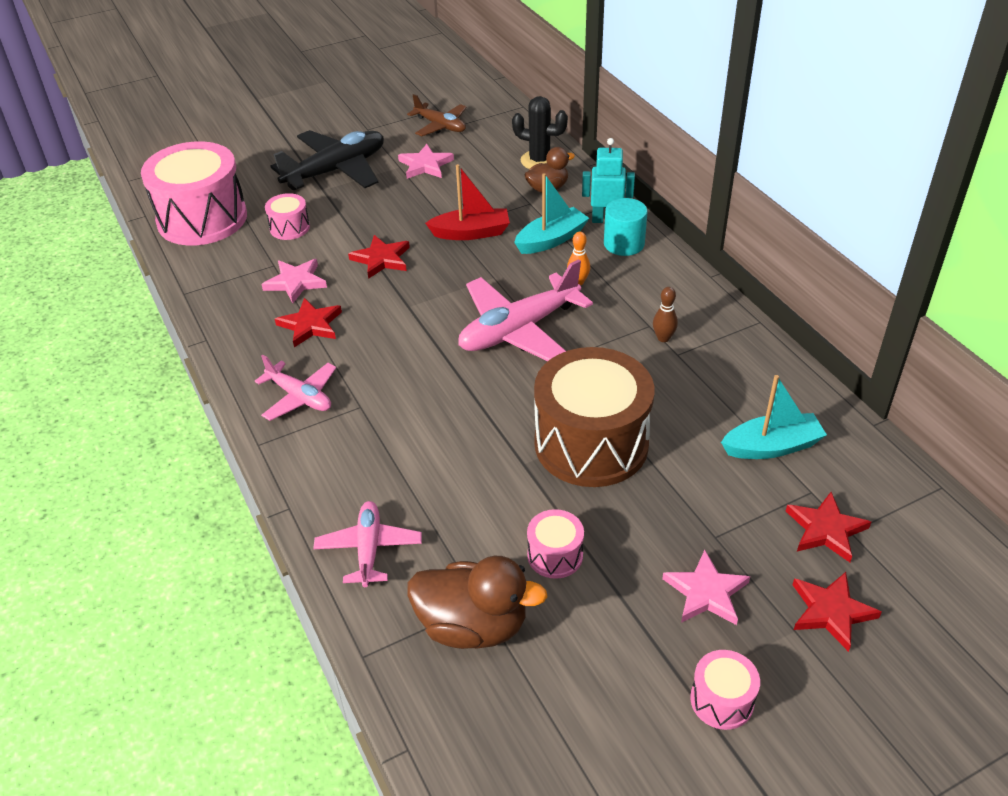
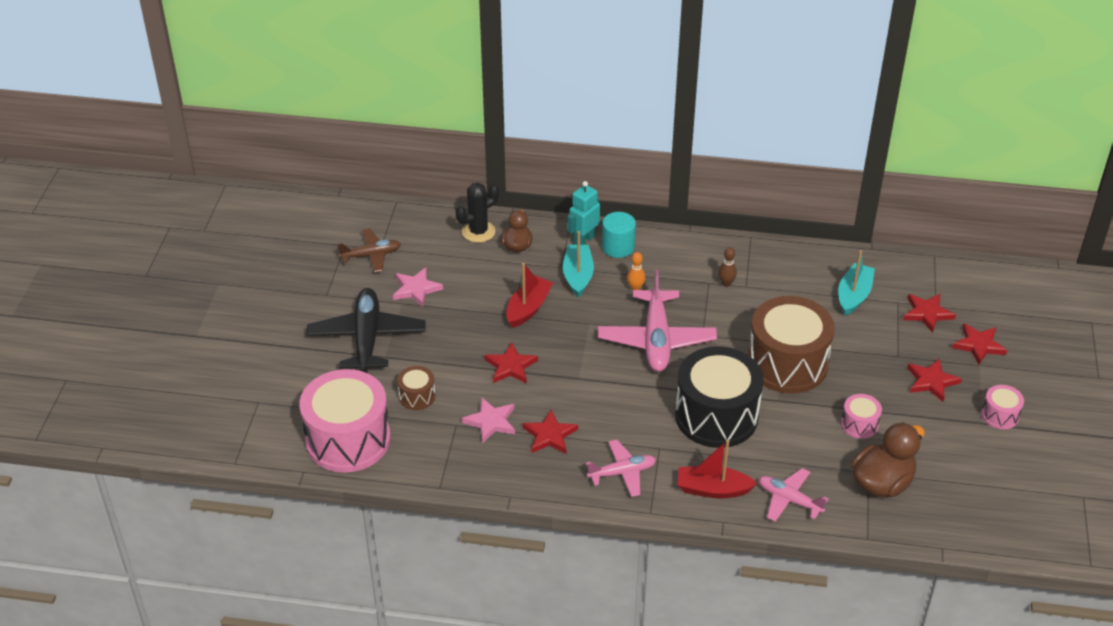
camera: 55 degrees left, 0 degrees up
(289, 228) = (417, 396): pink drum -> brown drum
(332, 476) = (712, 489): none -> red boat
(449, 426) = (716, 416): none -> black drum
(706, 592) = (931, 381): pink star -> red star

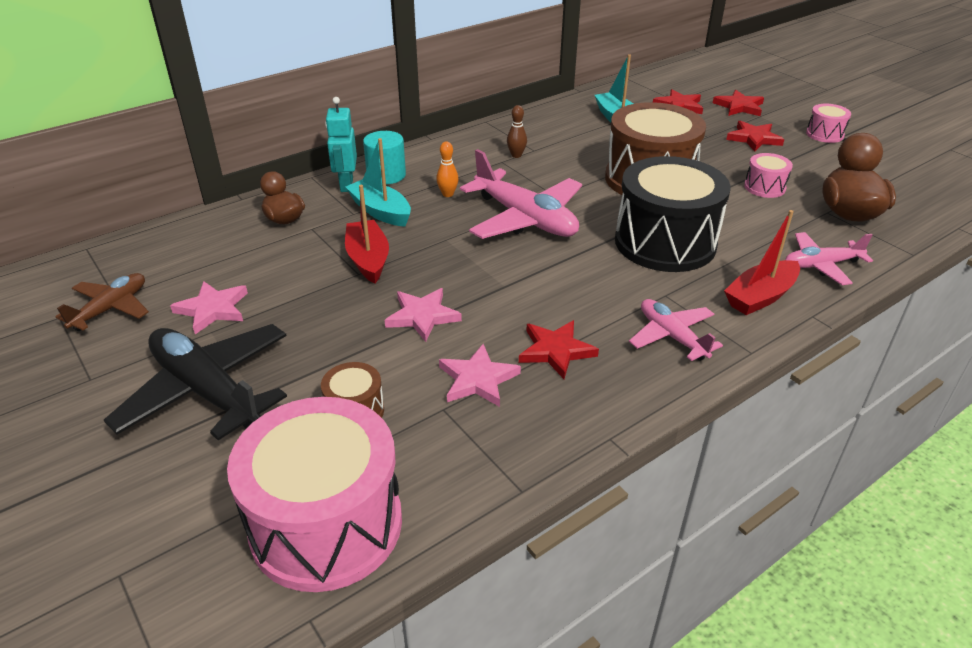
camera: 45 degrees left, 5 degrees down
(478, 232) = (224, 228): black cactus -> none
(510, 366) = (422, 316): red star -> pink star
(622, 473) = (672, 336): pink plane -> pink plane turned 60 degrees counterclockwise

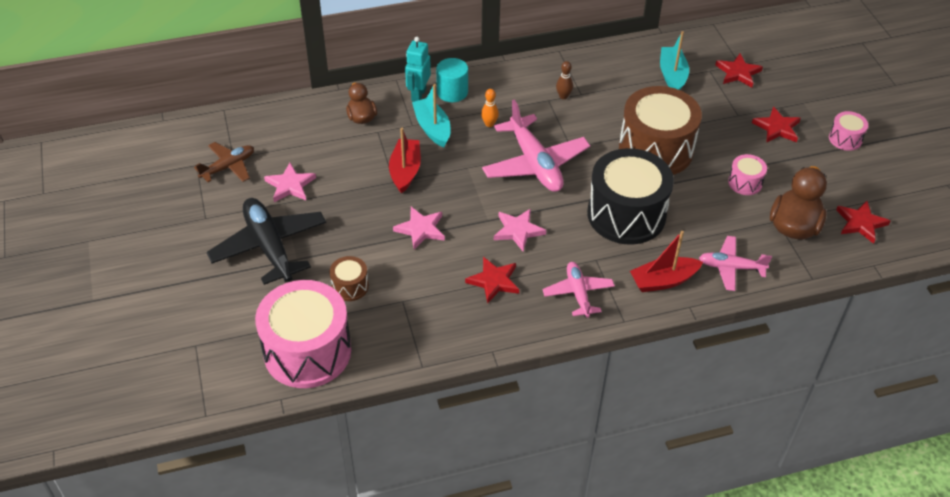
camera: 20 degrees right, 10 degrees up
(478, 379) = (433, 287): pink star -> pink star (518, 231)
(739, 106) = (793, 86): red star -> red star (860, 223)

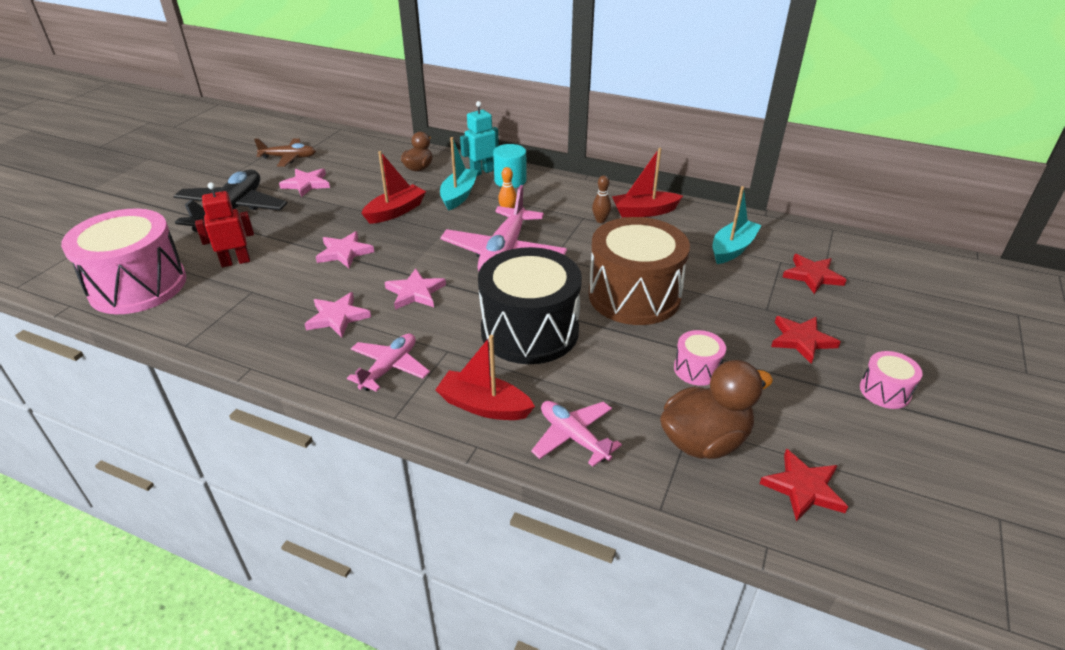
camera: 40 degrees right, 10 degrees down
(350, 286) = (235, 262): brown drum -> red robot
(494, 281) = (337, 317): red star -> pink star
(583, 71) = (644, 211): none -> red boat

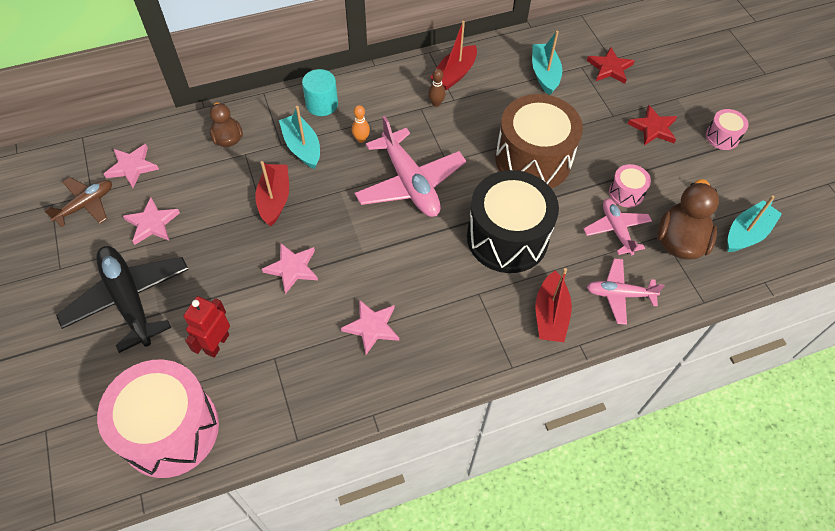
camera: 45 degrees left, 20 degrees up
(389, 368) = (462, 336): pink plane -> pink plane (616, 230)
(415, 292) = (395, 264): pink star -> pink star (132, 167)
(481, 172) = (287, 109): turquoise robot -> none
(484, 406) = (550, 315): red boat -> red boat turned 60 degrees counterclockwise
(803, 488) = (747, 233): red star -> turquoise boat

